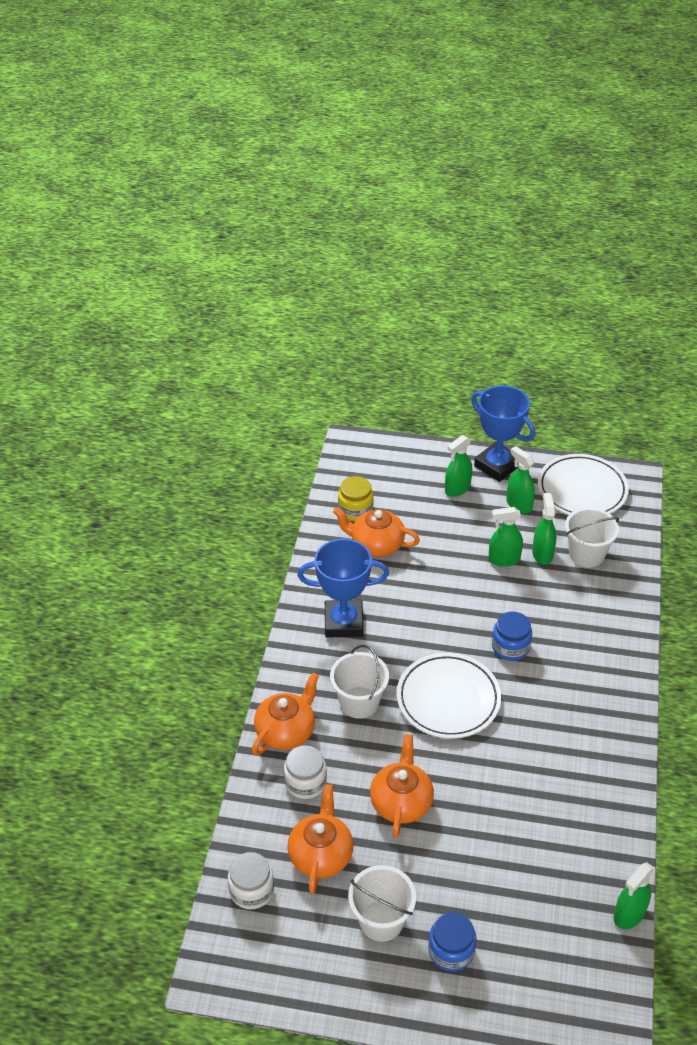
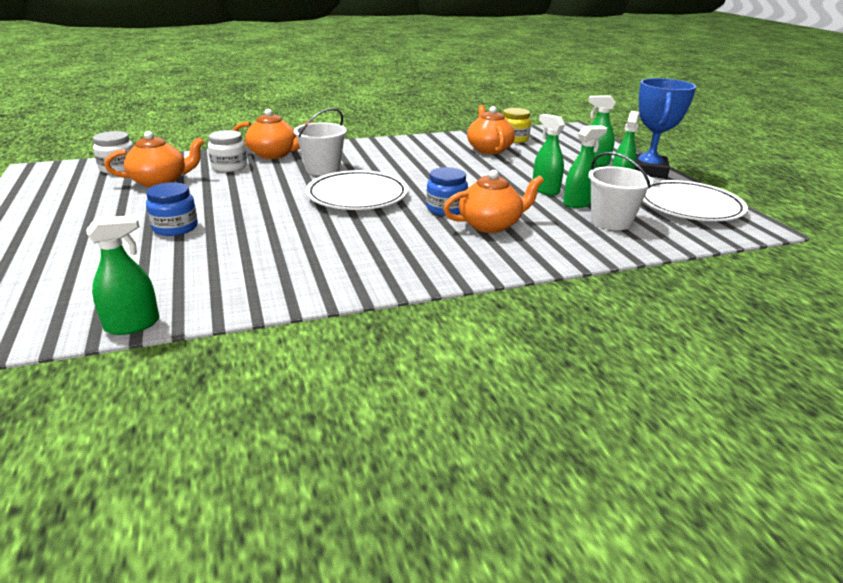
camera: 60 degrees right, 15 degrees down
(343, 622) = (397, 153): blue trophy -> none
(381, 920) = (98, 210): white bucket -> none
(401, 802) = (229, 197): orange teapot -> orange teapot (491, 225)
(451, 950) = (68, 241): blue jar -> blue jar (175, 227)
(629, 914) = (132, 325): green spray bottle -> green spray bottle turned 135 degrees clockwise

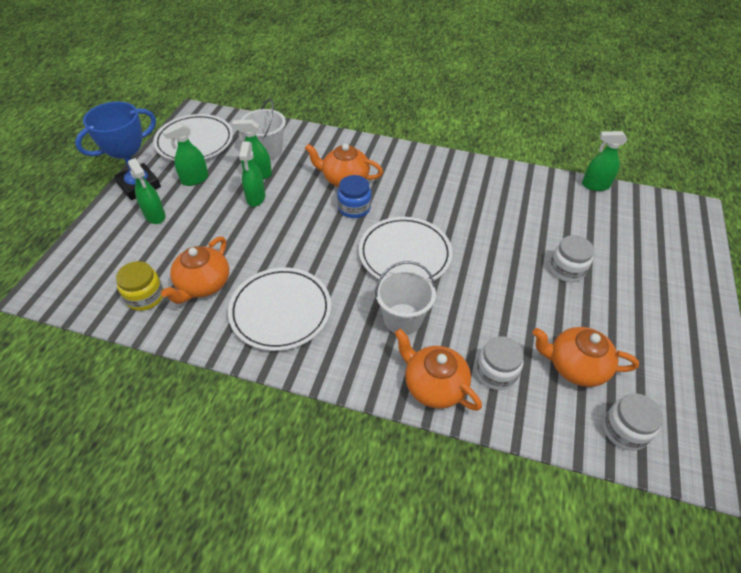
camera: 145 degrees left, 20 degrees up
(175, 227) = (566, 269): blue jar -> white jar
(417, 153) = (280, 311): none -> white plate

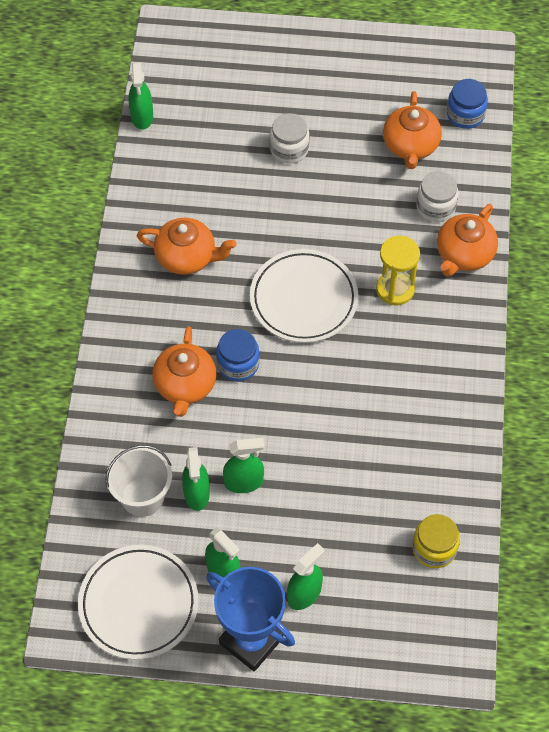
camera: 100 degrees left, 10 degrees up
(203, 285) = (401, 493): orange teapot -> orange teapot (187, 257)
(280, 311) = (416, 404): white plate -> none
(402, 319) = (395, 289): white bucket -> yellow hourglass
(624, 430) = (465, 114): white jar -> blue jar

